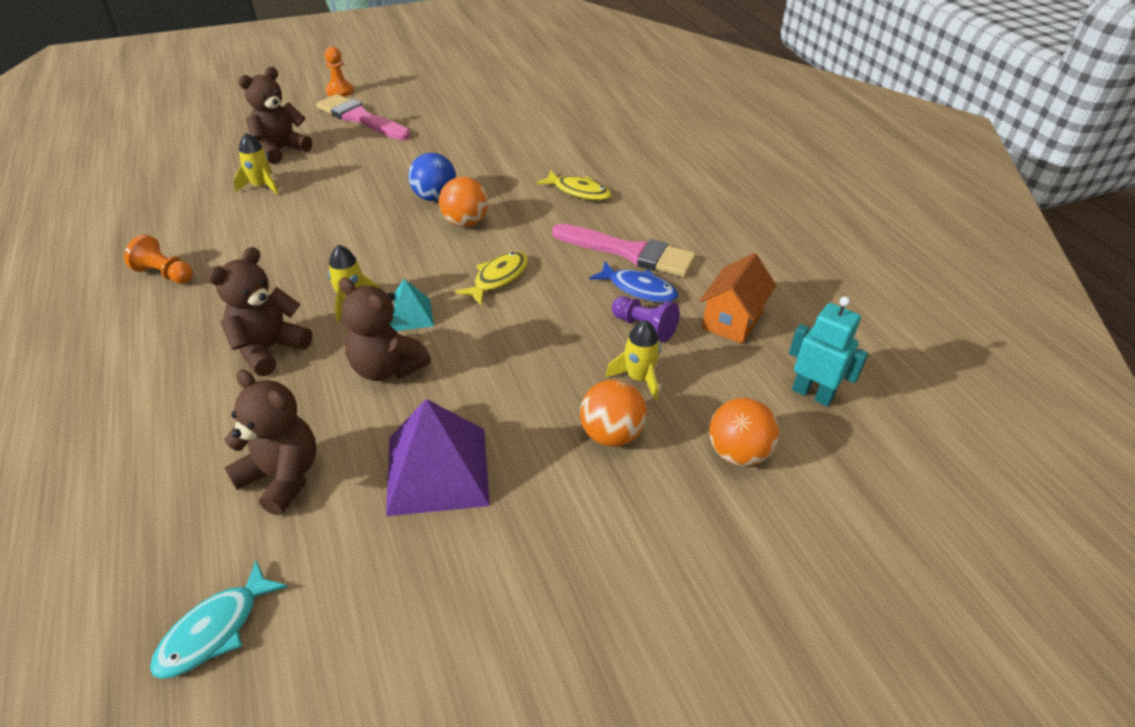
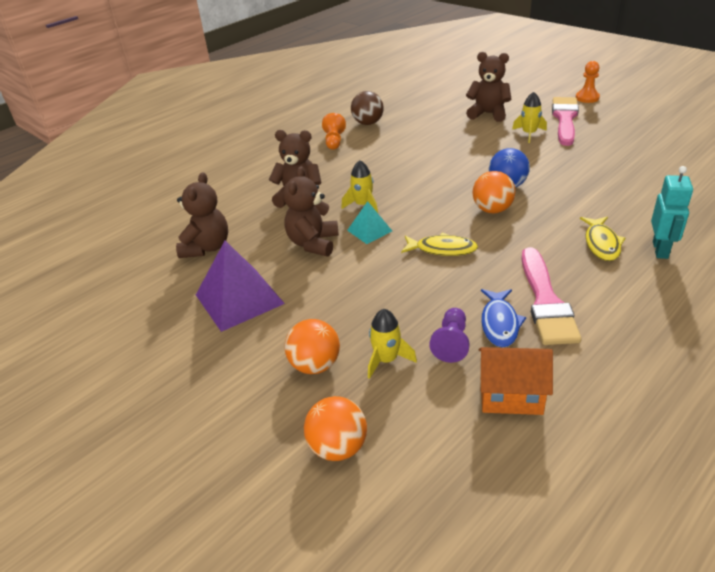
camera: 70 degrees right, 5 degrees down
(163, 232) = (368, 123): none -> brown ball
(215, 630) = (105, 273): turquoise fish -> none
(261, 186) = (443, 127): yellow rocket -> yellow rocket (529, 134)
(812, 394) = (450, 484): turquoise robot -> turquoise robot (660, 250)

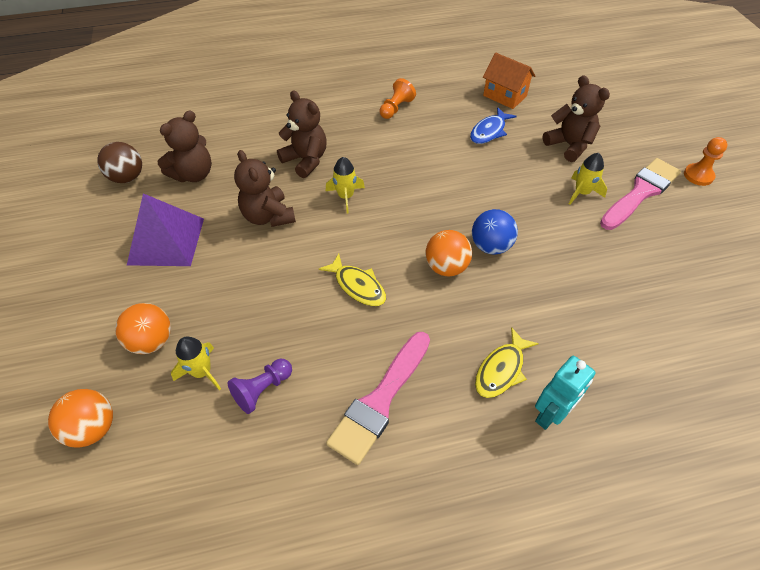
camera: 30 degrees right, 15 degrees up
(313, 243) = (268, 216): brown teddy bear -> brown teddy bear turned 75 degrees counterclockwise
(368, 123) = (446, 101): brown ball -> brown ball (127, 177)
(369, 230) = (323, 228): turquoise pyramid -> none
(499, 323) = (319, 396): blue fish -> blue fish (489, 131)
(511, 396) = (249, 475): orange house -> orange house (504, 96)

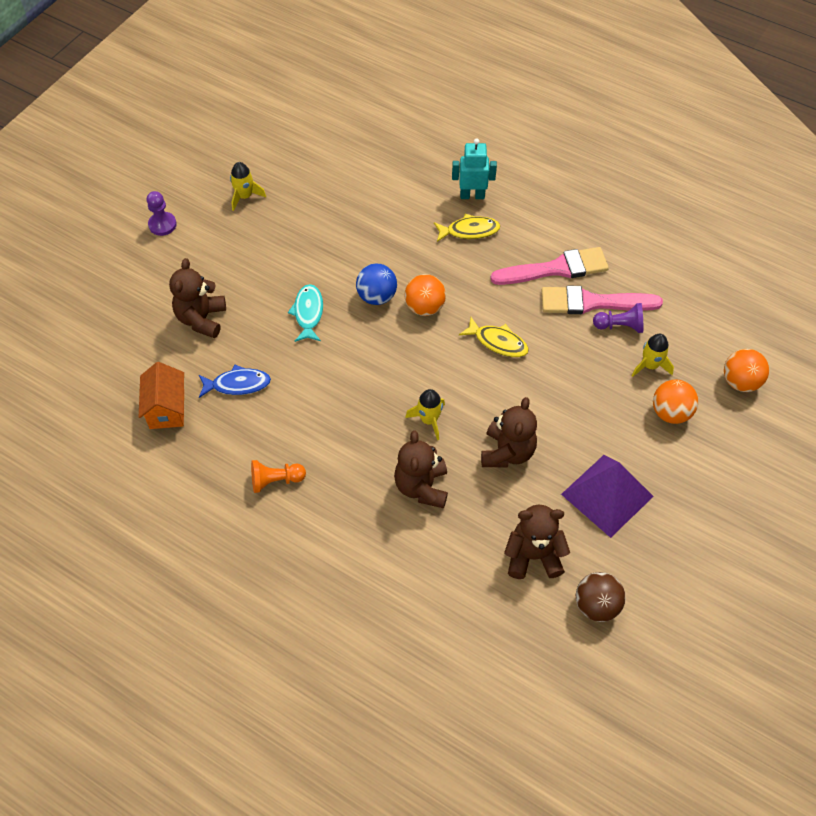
camera: 135 degrees left, 5 degrees up
(357, 286) = (498, 342): yellow fish -> yellow fish turned 120 degrees clockwise
(516, 198) = (308, 313): none -> turquoise fish
(582, 193) = (258, 279): yellow rocket -> yellow rocket (245, 196)
(641, 192) = (221, 247): pink brush -> pink brush (593, 302)
(698, 175) = (162, 225): orange pawn -> purple pawn

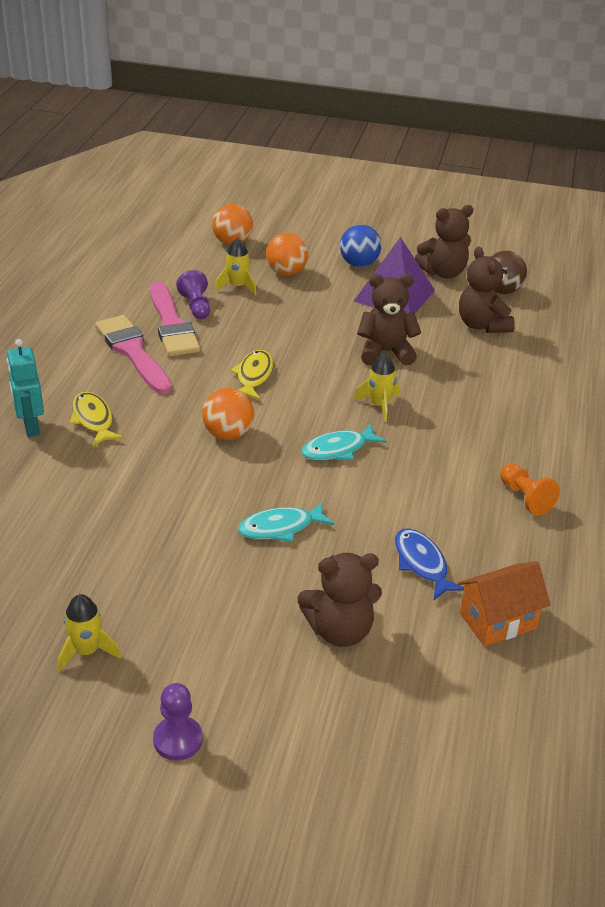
camera: 110 degrees left, 20 degrees down
(377, 296) = (228, 474): blue ball -> blue ball (359, 264)
(381, 373) = (338, 449): none -> turquoise fish
(422, 487) = (459, 397): brown teddy bear -> brown teddy bear (443, 273)

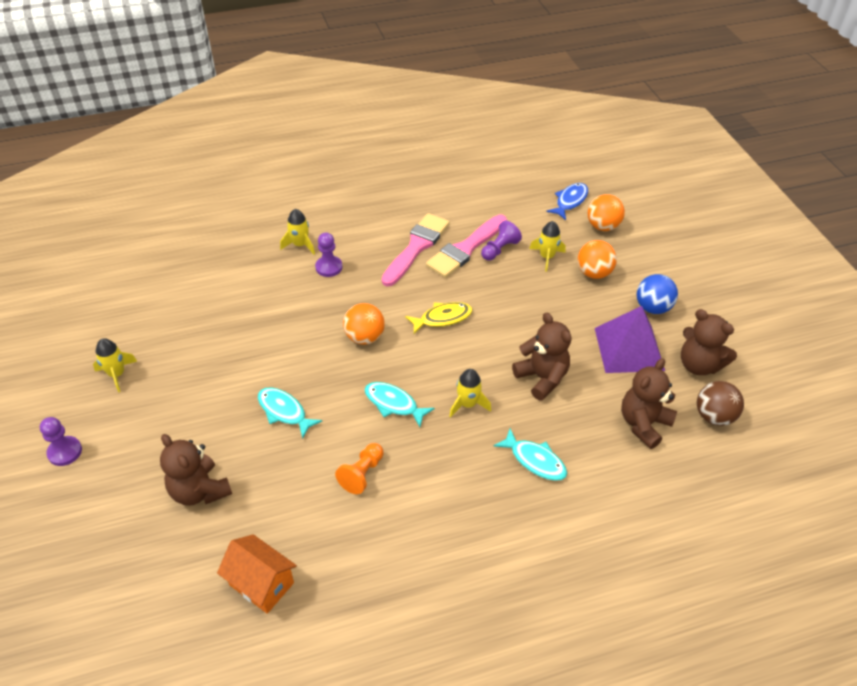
camera: 60 degrees right, 10 degrees up
(31, 427) = (300, 245): turquoise robot -> yellow rocket
(93, 420) = (329, 267): yellow fish -> purple pawn
(422, 564) = (297, 509): blue fish -> blue fish (570, 201)
(476, 395) = (535, 460): none -> turquoise fish
(525, 498) = (421, 547): orange pawn -> orange pawn (362, 474)

